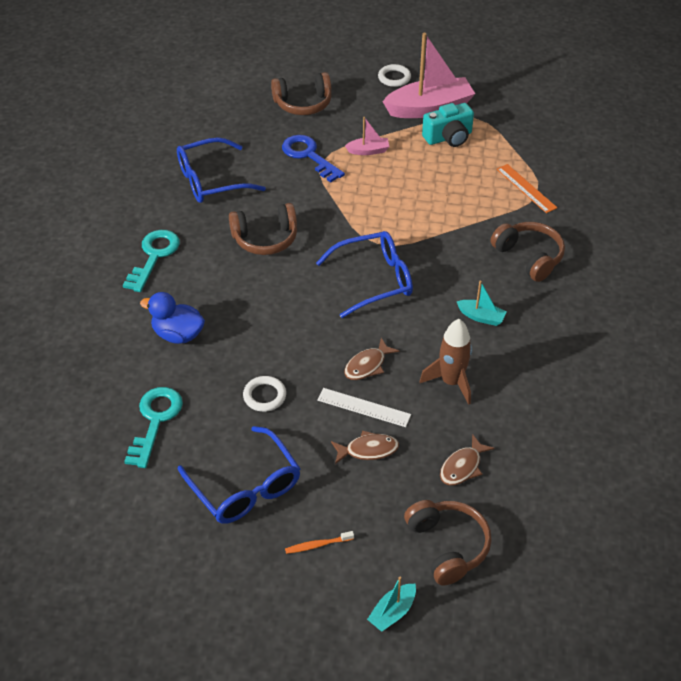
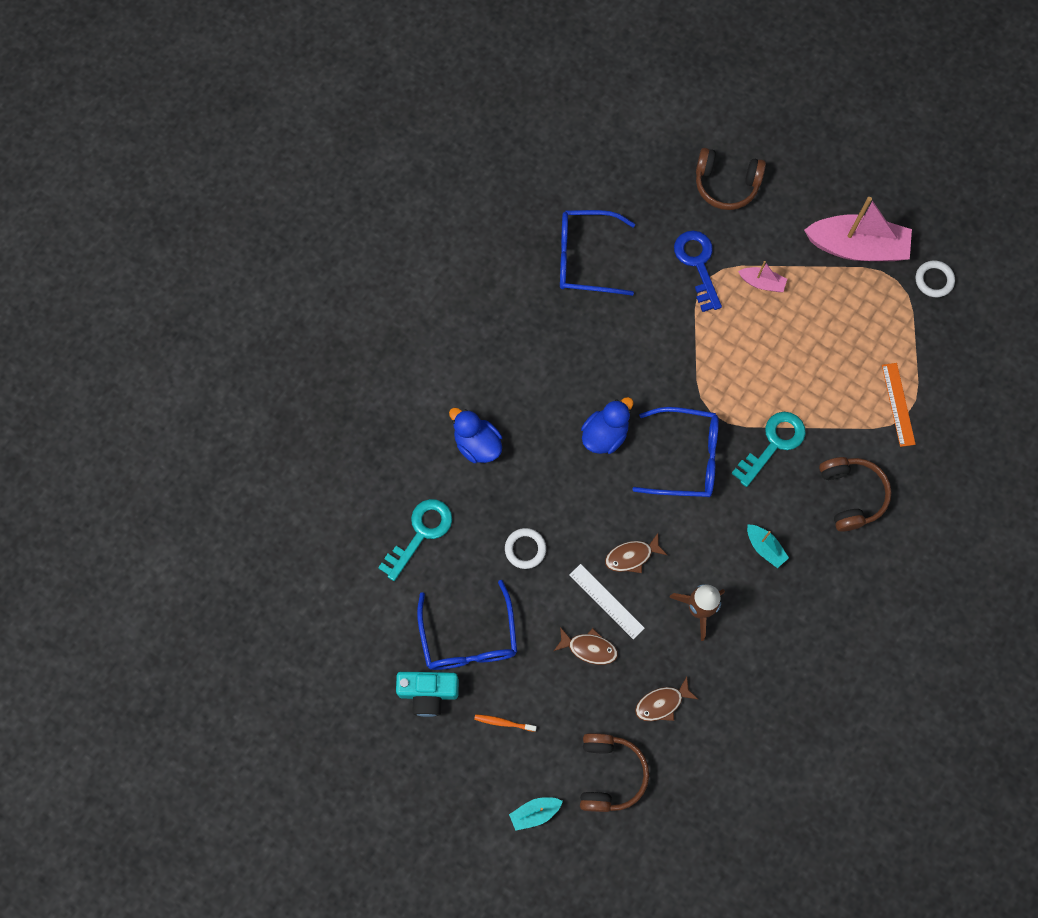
camera: 25 degrees right, 25 degrees up
(154, 256) = (492, 337): turquoise key -> turquoise key (773, 443)
(265, 238) = (606, 360): brown headphones -> none
(293, 288) = (605, 434): none -> blue duck
(394, 78) = (842, 184): white ring -> white ring (934, 280)
(448, 137) = (855, 299): turquoise camera -> turquoise camera (428, 693)

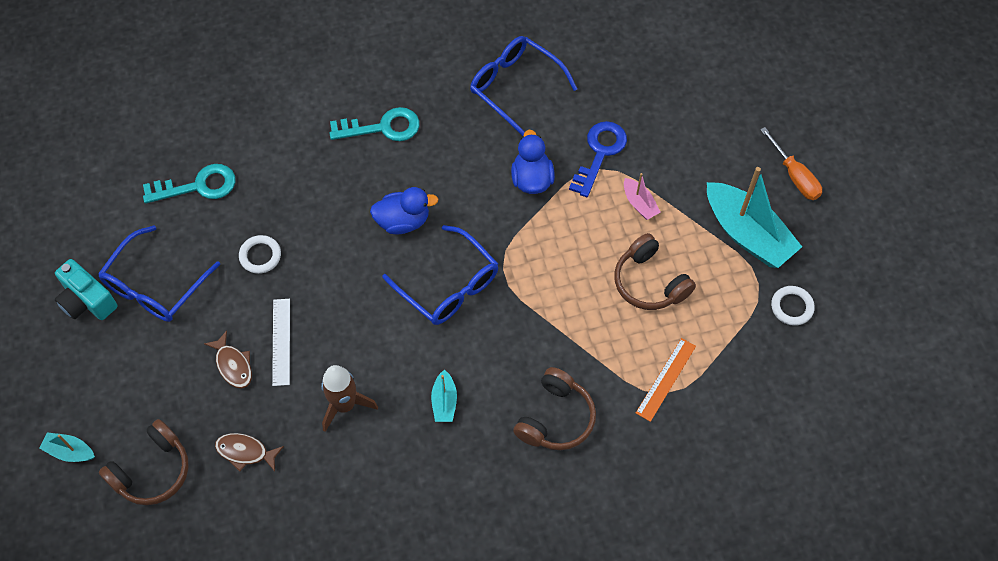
camera: 40 degrees right, 10 degrees down
(477, 444) = (302, 156): blue duck -> blue duck (532, 179)
(503, 722) = (116, 366): orange toothbrush -> none
(631, 556) = (333, 324): brown fish -> none
(726, 184) = (681, 113): brown headphones -> brown headphones (649, 282)
(773, 443) = (530, 329): turquoise key -> turquoise key (383, 127)
(850, 174) = (795, 176): none -> orange screwdriver
(857, 247) = (747, 234): pink boat -> turquoise boat

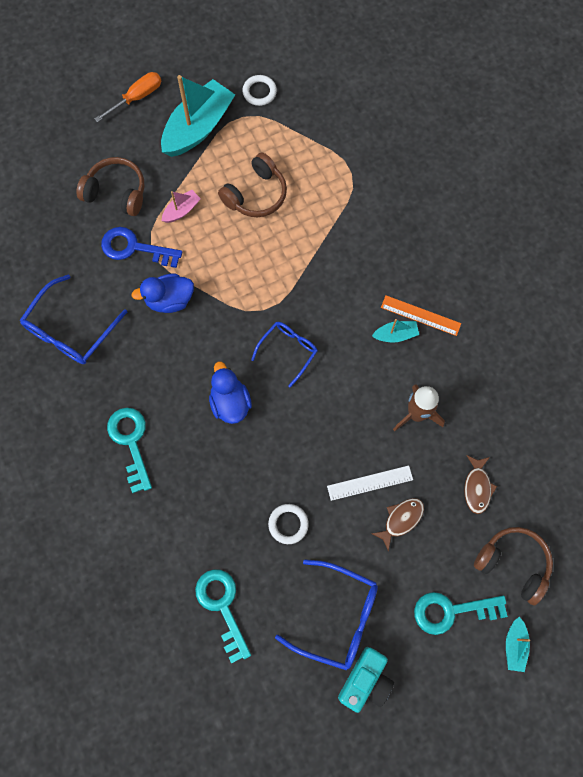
camera: 100 degrees left, 10 degrees up
(125, 395) = (451, 611): none -> turquoise key
(449, 286) = (288, 351): blue glasses -> blue glasses, size x0.64
(556, 418) = (390, 248): brown headphones -> brown headphones (116, 192)
(666, 379) = (340, 173): orange ruler -> orange ruler (420, 315)

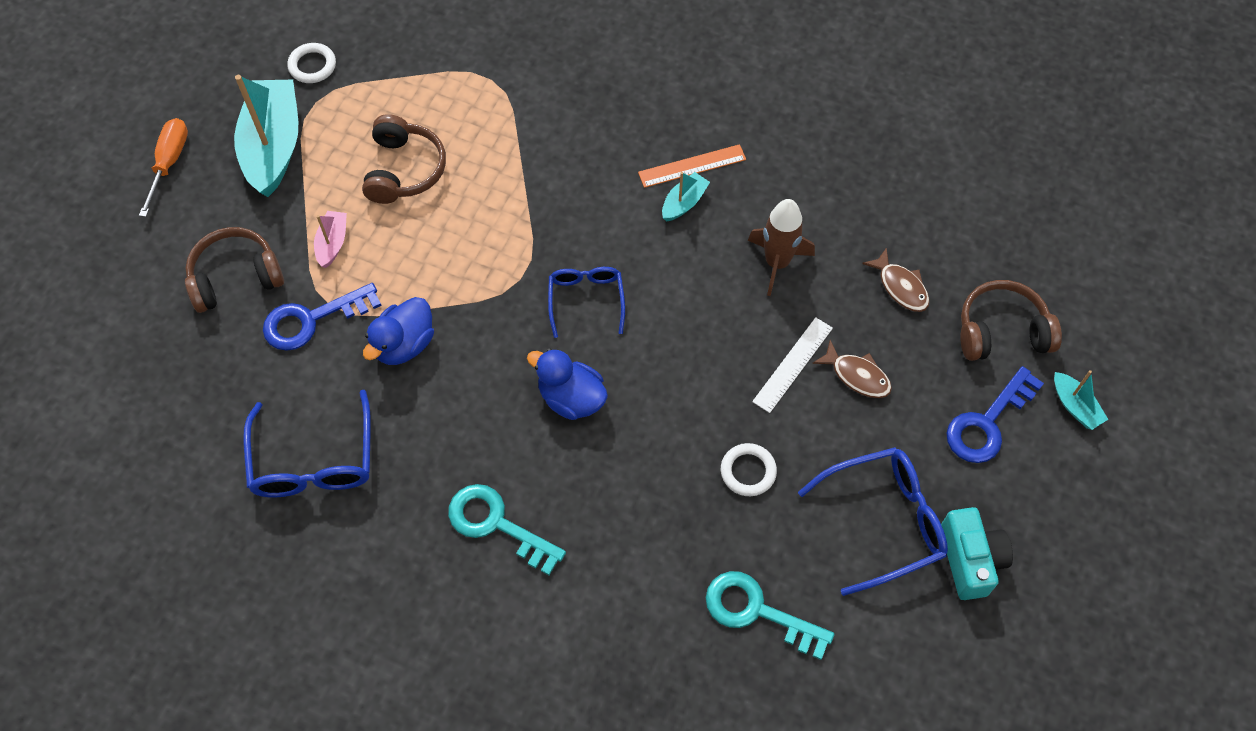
camera: 40 degrees left, 10 degrees down
(401, 520) = (857, 375): brown fish -> brown fish turned 120 degrees clockwise
(451, 611) = (987, 423): turquoise key -> blue key

